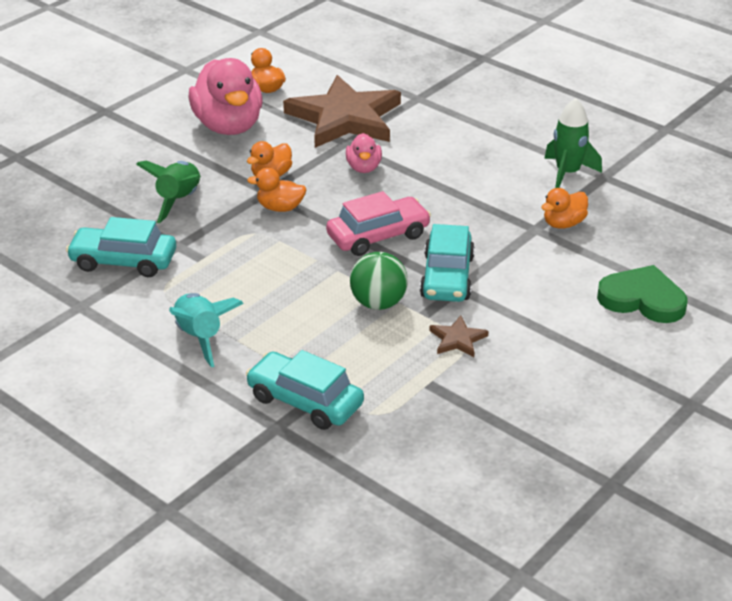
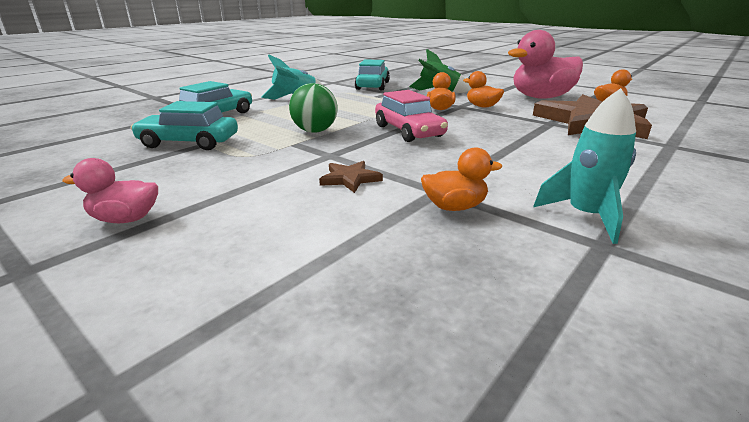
camera: 90 degrees right, 10 degrees down
(363, 168) = (513, 127): pink duck -> pink duck (125, 219)
(447, 277) = (346, 151): turquoise car -> turquoise car (189, 142)
(457, 339) = (253, 153): brown star -> brown star (350, 179)
(563, 224) = (454, 207): orange duck -> orange duck turned 120 degrees clockwise
(567, 173) = (585, 216): green rocket -> turquoise rocket
(642, 299) = (275, 252): green heart -> none

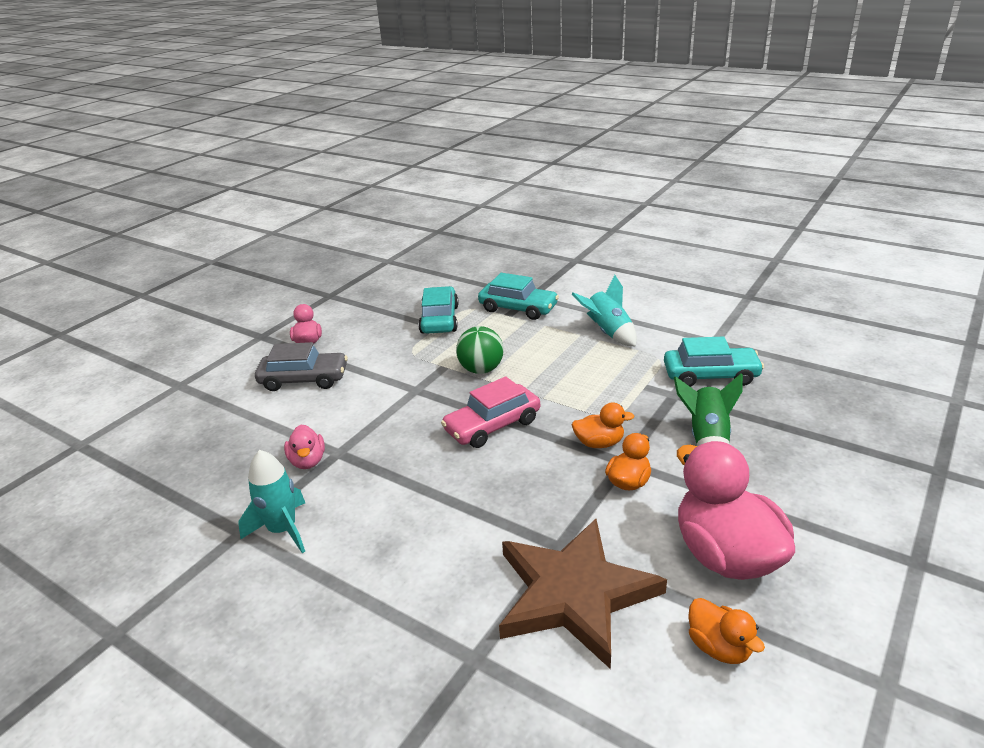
camera: 85 degrees right, 5 degrees up
(248, 217) = (304, 379): none -> grey car
(350, 179) = (362, 407): brown star -> none
(454, 207) = (308, 461): orange duck -> pink duck

